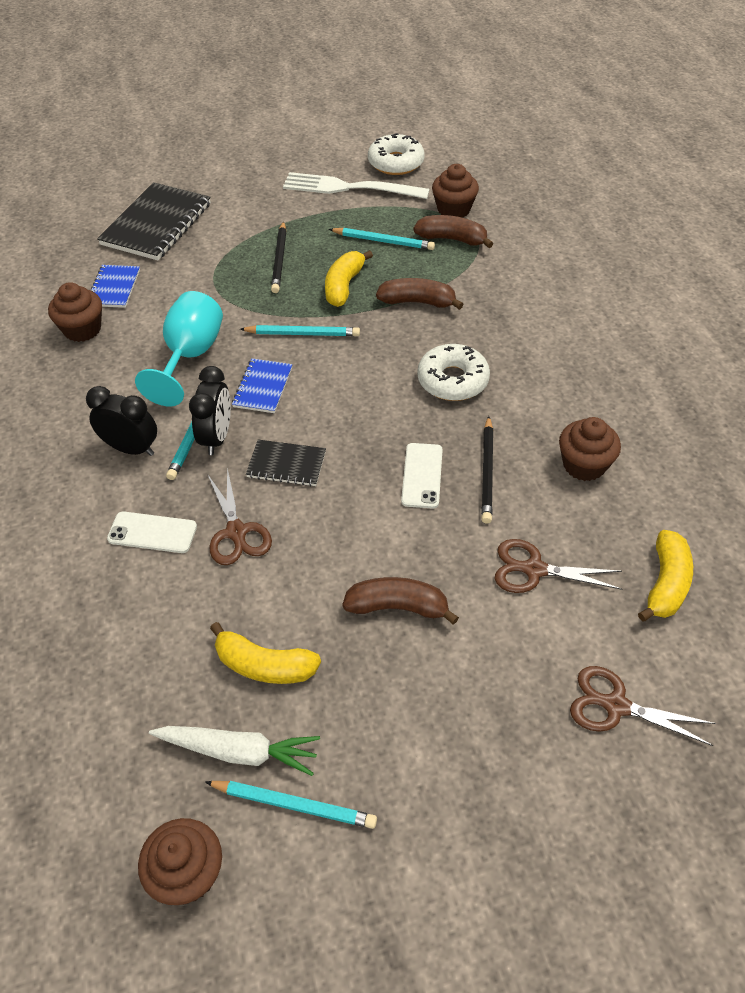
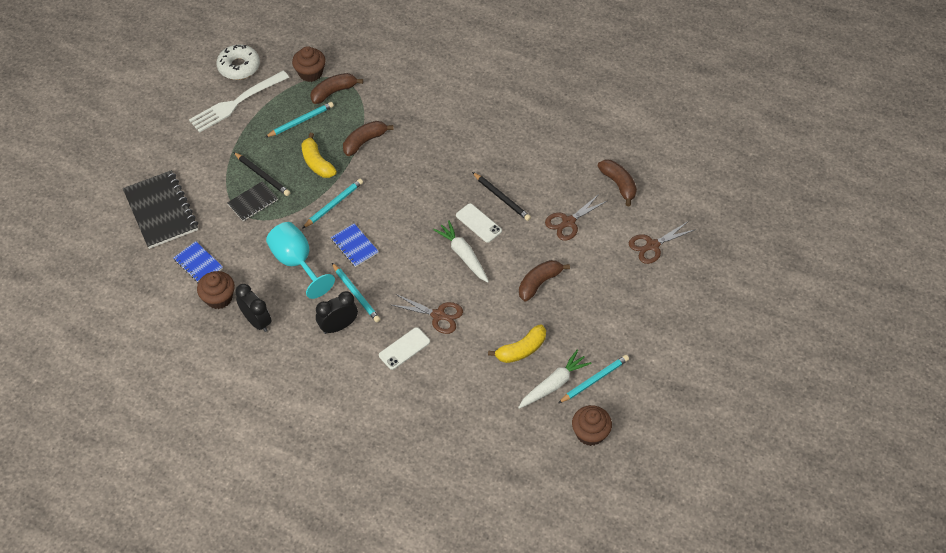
camera: 50 degrees left, 5 degrees up
(217, 437) = (369, 286): black clock -> black clock (257, 321)
(286, 464) = (417, 270): black notebook -> black notebook (252, 202)
(356, 494) = (463, 255): none -> white carrot
(452, 380) = (433, 168): white donut -> none
(584, 465) = (534, 161): brown cupcake -> none
(665, 583) = (618, 184): yellow banana -> brown banana

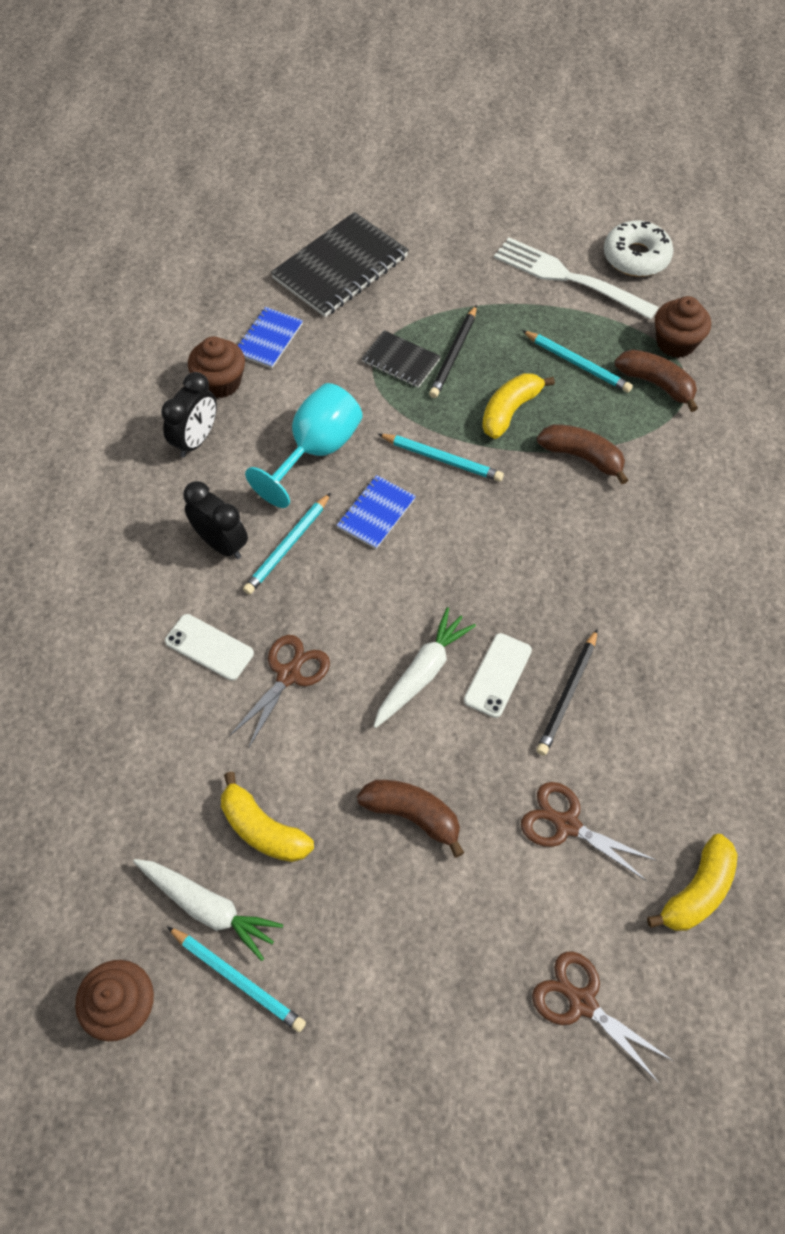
camera: 70 degrees right, 5 degrees up
(438, 315) = (288, 675): brown scissors -> brown scissors turned 150 degrees counterclockwise
(618, 184) = (697, 891): brown banana -> yellow banana

